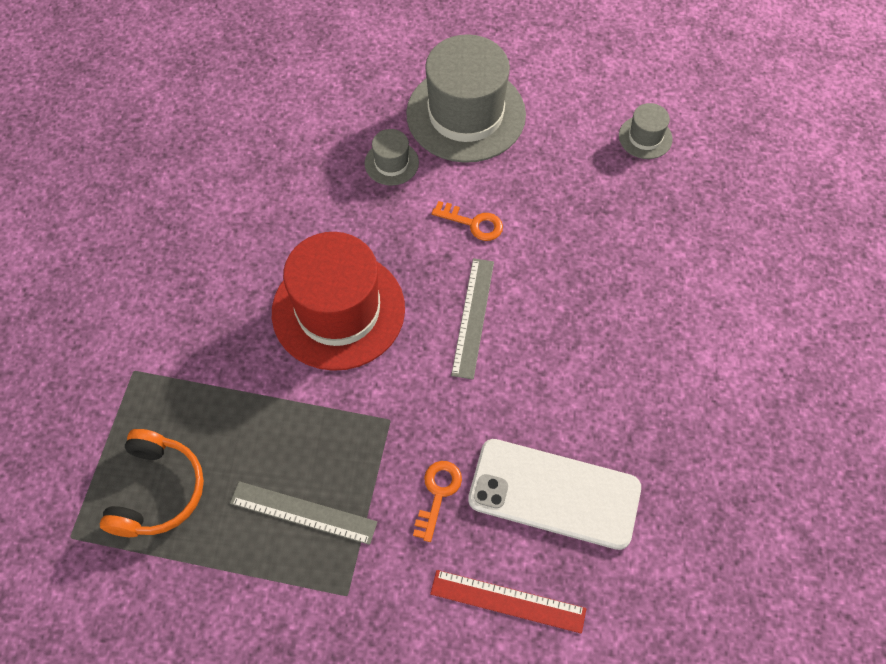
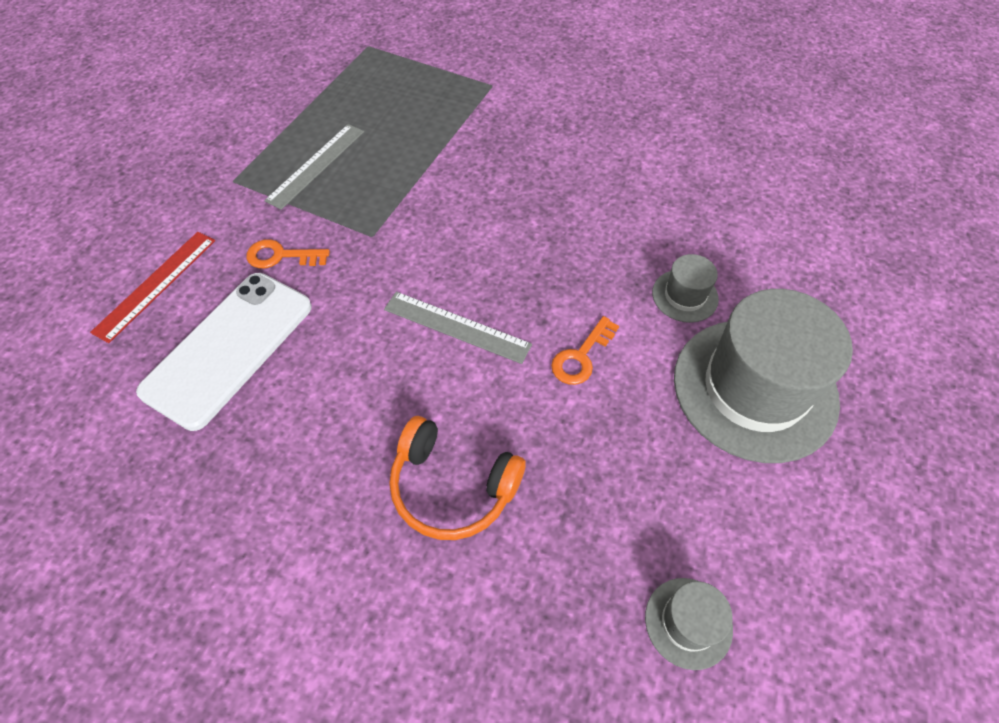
camera: 105 degrees right, 5 degrees down
(157, 491) = (380, 88): orange headphones -> orange headphones (452, 487)
(338, 310) = (504, 218): red hat -> none
(438, 494) = (281, 256): orange key -> orange key turned 150 degrees clockwise

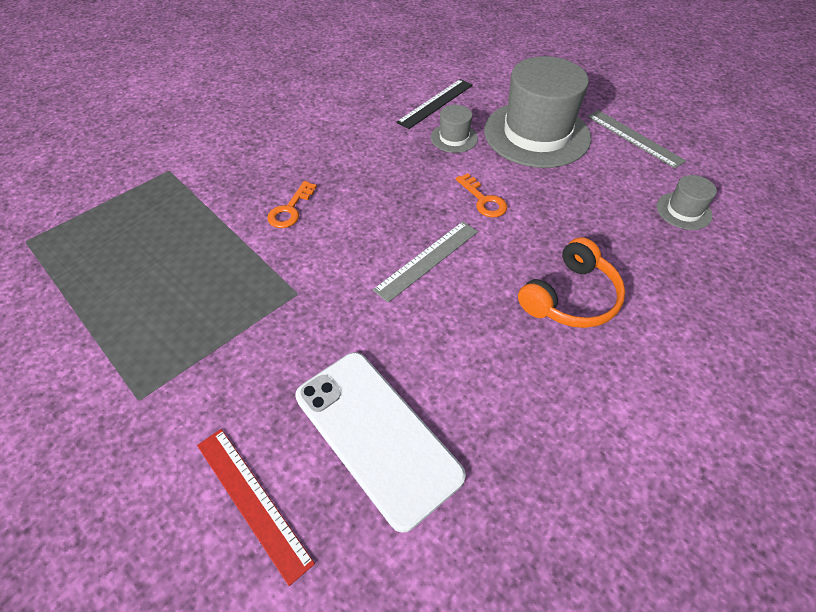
camera: 70 degrees left, 5 degrees down
(281, 256) = (280, 370): orange key -> orange key (290, 209)
(316, 165) = (172, 318): grey ruler -> grey ruler (634, 138)
(746, 257) = (435, 103): none -> black ruler

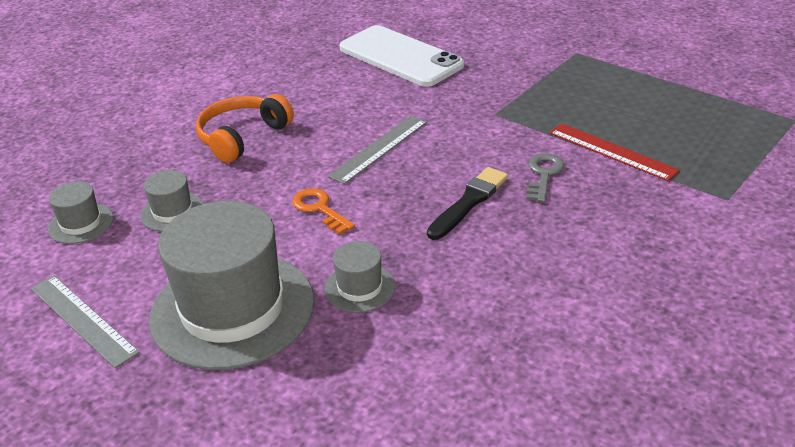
camera: 175 degrees right, 15 degrees down
(252, 501) = (469, 30): red ruler -> red ruler (612, 151)
(290, 209) = (543, 175): orange key -> grey key
(362, 191) = (469, 202): none -> black brush
(435, 103) = (396, 351): black ruler -> none
(608, 212) = (172, 212): none -> grey hat

